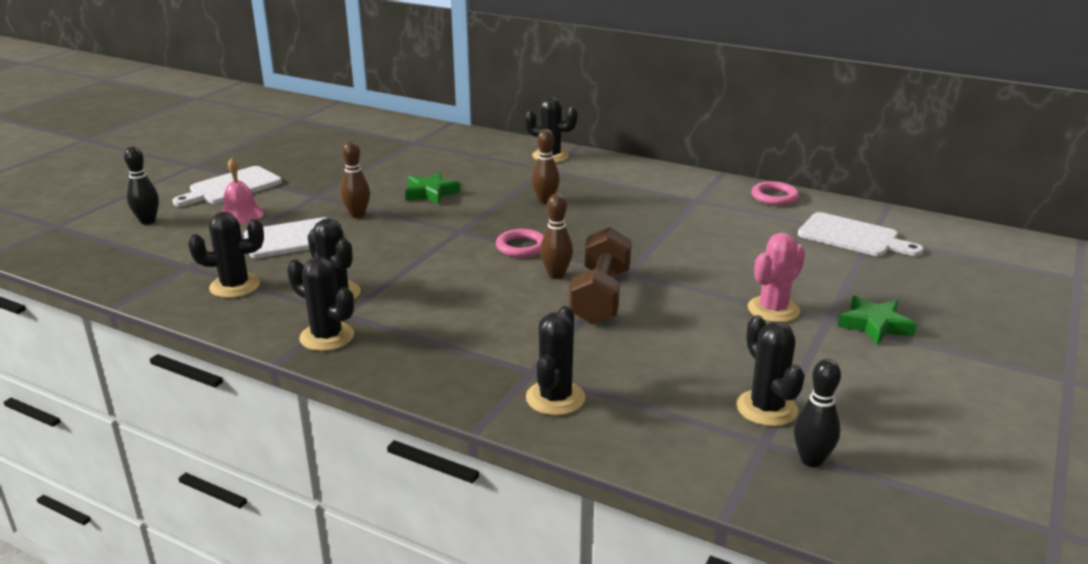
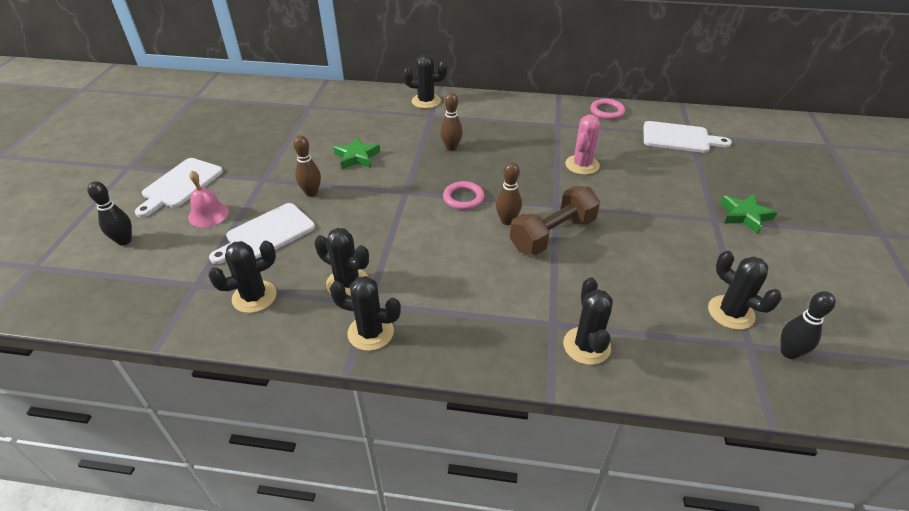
camera: 20 degrees left, 15 degrees up
(600, 297) = (553, 235): brown dumbbell -> brown dumbbell turned 60 degrees clockwise
(773, 310) = (674, 218): pink cactus -> pink cactus (582, 165)

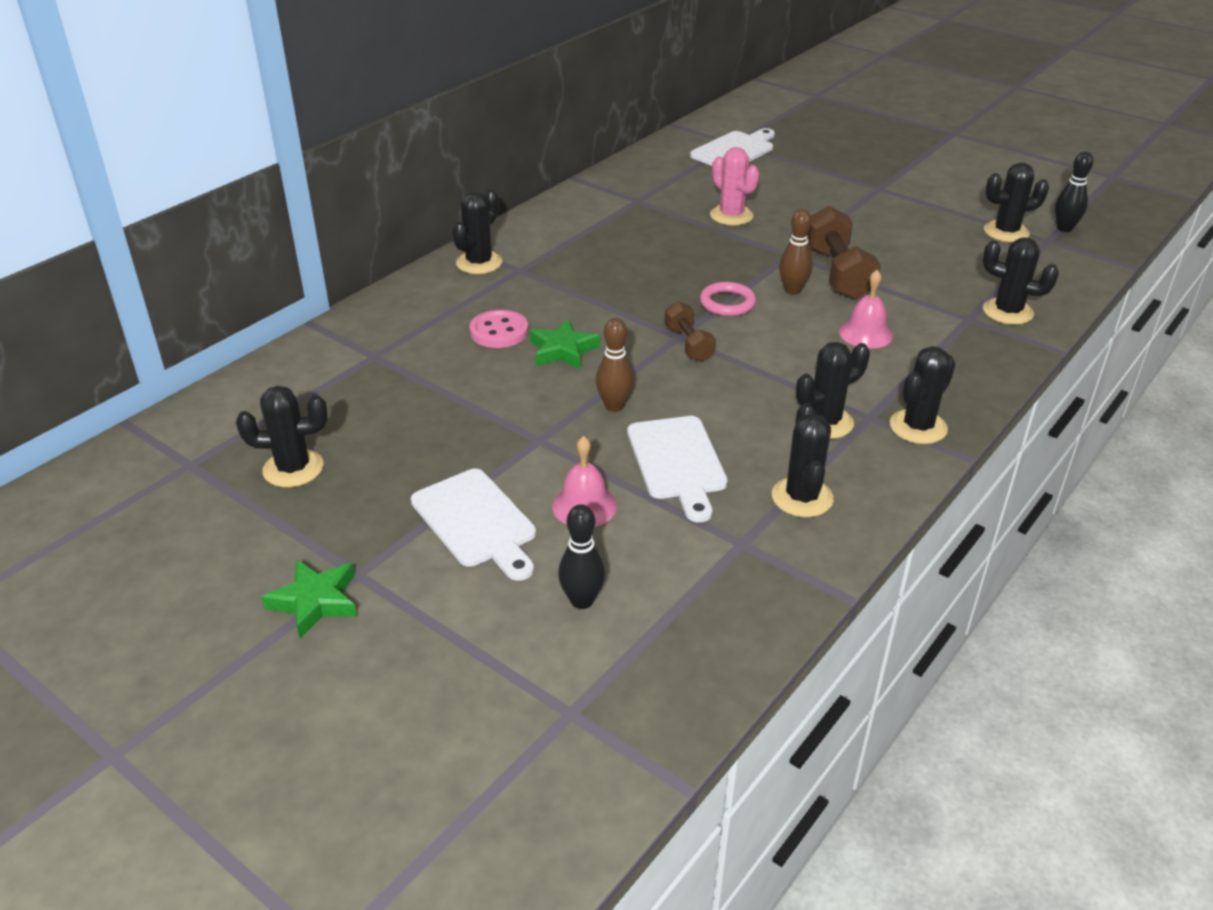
camera: 60 degrees left, 5 degrees down
(202, 121) = (293, 468): none -> black cactus
(360, 131) = (499, 331): none -> pink button
(399, 198) = (688, 344): none -> brown dumbbell
(451, 147) = (613, 279): brown bowling pin -> none
(479, 272) = (865, 333): none -> pink bell
(607, 111) = (642, 165): pink ring -> none
(745, 216) = (886, 173): green star -> green star (315, 601)

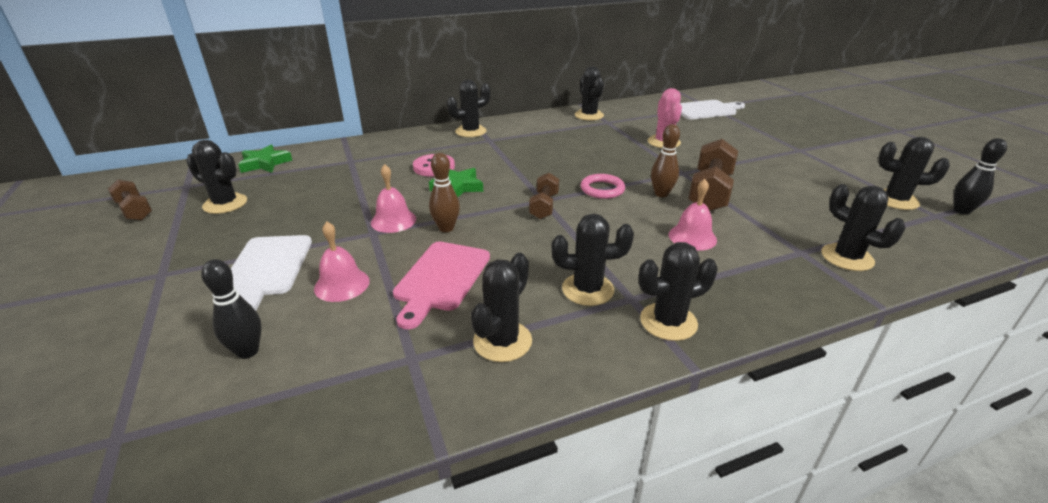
camera: 30 degrees right, 5 degrees down
(175, 521) = (134, 210): none -> brown dumbbell
(315, 601) = (117, 281): green star -> green star (265, 163)
(543, 417) = (393, 220): none -> pink bell
(603, 195) = (589, 115): none -> black cactus
(677, 462) = (441, 279): white cutting board -> pink cutting board

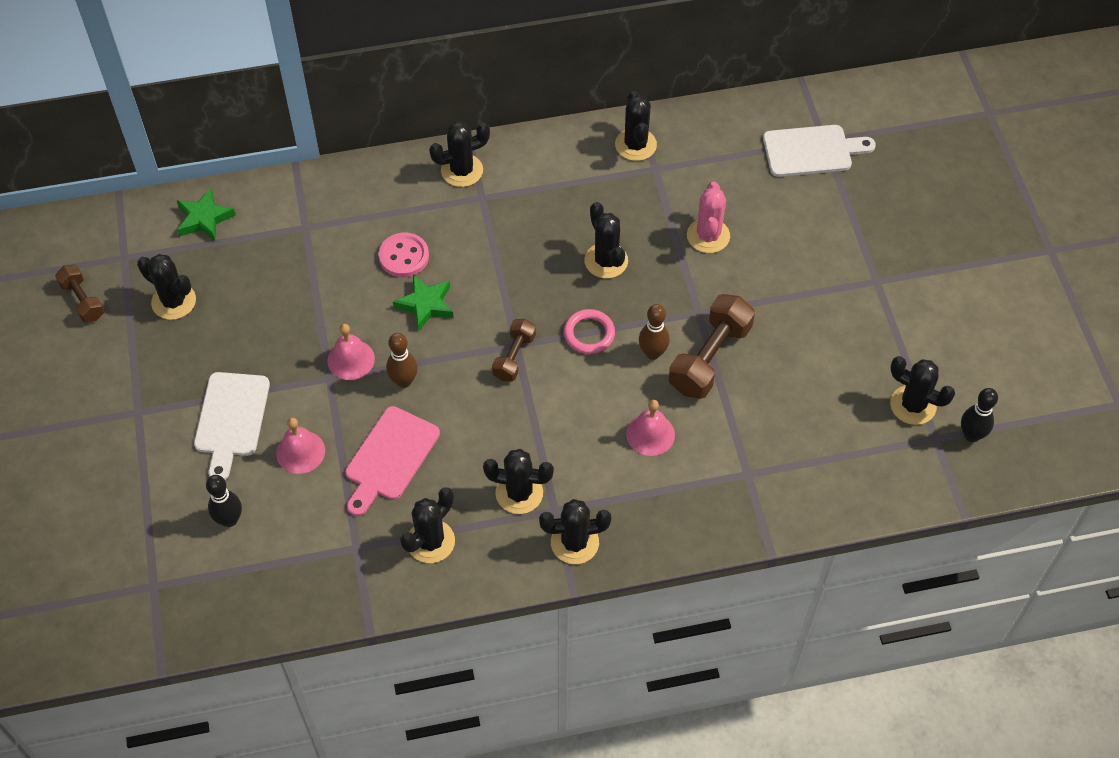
camera: 10 degrees right, 25 degrees up
(847, 257) = (787, 488): black cactus -> black cactus (606, 261)

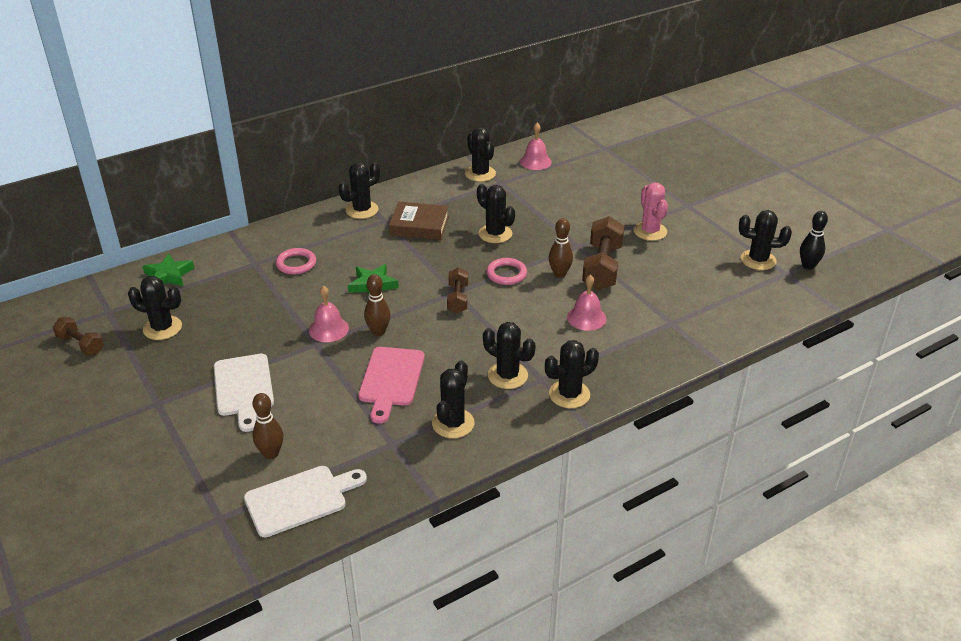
camera: 20 degrees left, 20 degrees down
(229, 520) = (271, 454): black bowling pin -> brown bowling pin
(300, 452) = (313, 394): pink bell -> pink bell (535, 161)
(351, 242) = (296, 264): none -> pink ring
(404, 256) = (341, 263): pink button -> none
(519, 493) = (507, 375): black cactus -> black cactus turned 45 degrees clockwise
(520, 219) = (419, 226): none -> brown book
(708, 236) = (559, 207): pink cactus -> pink cactus (650, 231)
(812, 151) = (601, 154): white cutting board -> white cutting board (300, 499)

